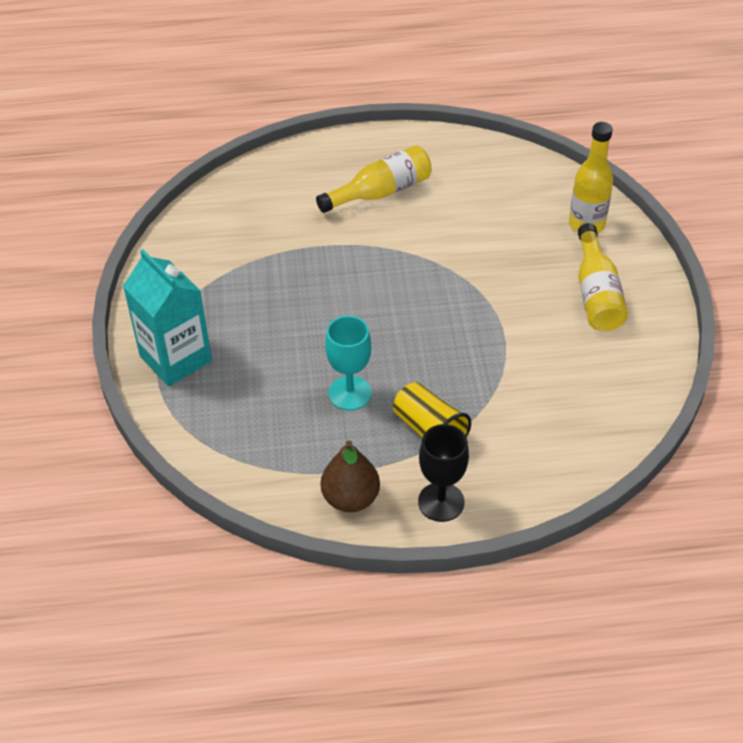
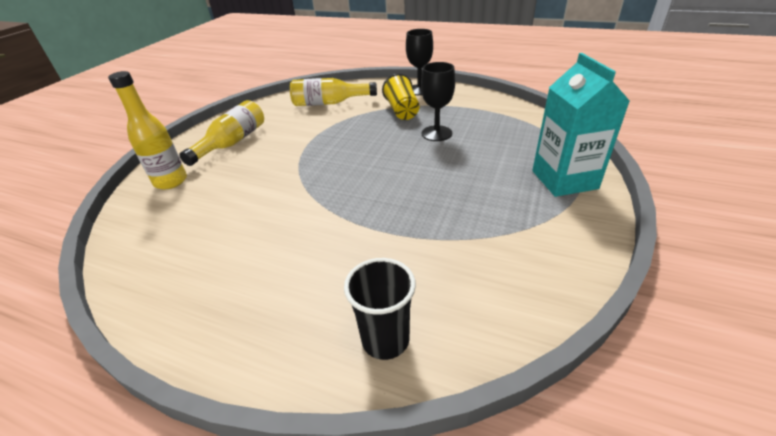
camera: 150 degrees left, 10 degrees down
(274, 178) = (385, 340): none -> black cup
(350, 393) = (436, 133): turquoise goblet -> black goblet
(350, 498) = (465, 98): brown pear -> none
(380, 192) = (284, 268): yellow bottle -> yellow bottle (329, 103)

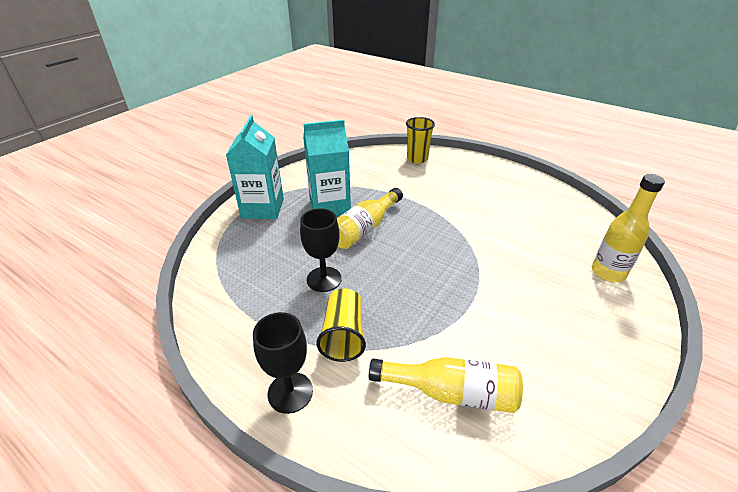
camera: 170 degrees left, 0 degrees up
(232, 143) = (575, 322): yellow bottle -> yellow bottle (365, 228)
(385, 340) = (417, 159): black cup -> yellow cup
(484, 198) = (330, 206): none -> turquoise carton

